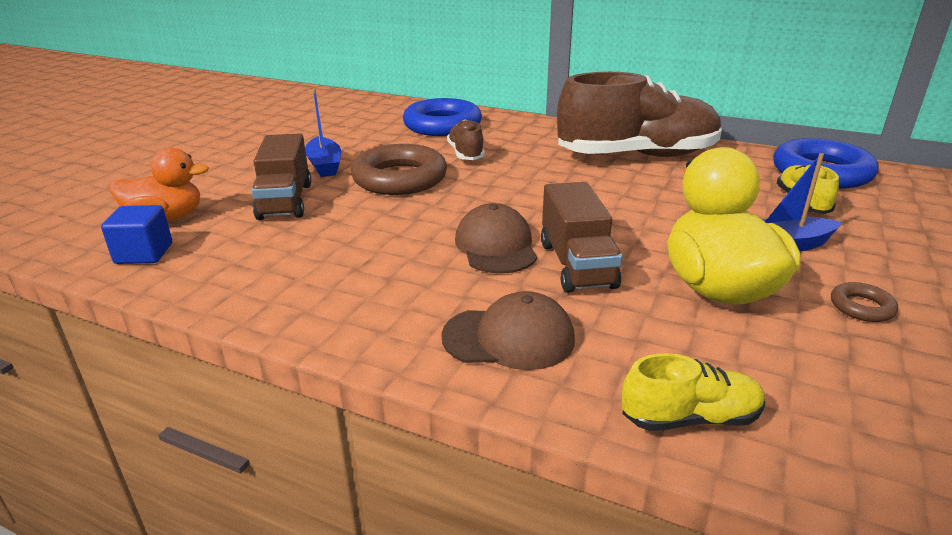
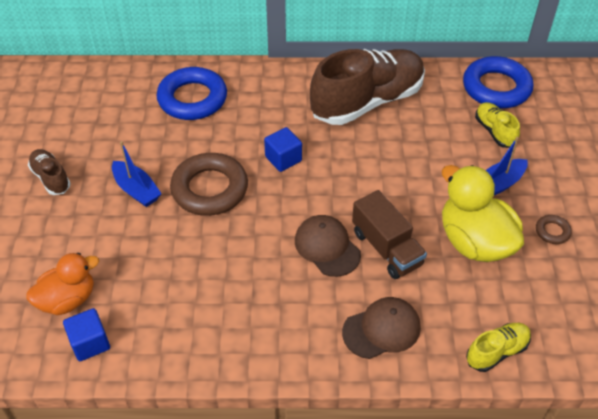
camera: 25 degrees left, 20 degrees up
(285, 201) = (143, 247): brown truck -> none
(466, 154) = (239, 138): brown shoe -> brown shoe (51, 178)
(502, 174) = (283, 159): none -> blue cube

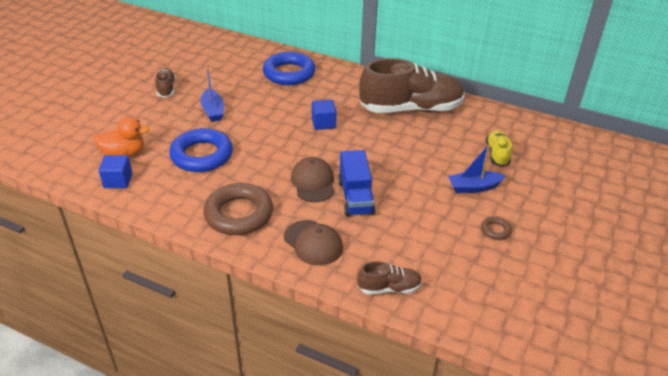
camera: 25 degrees right, 10 degrees down
(210, 189) = (260, 125): brown ring -> brown ring (239, 214)
(382, 329) = (313, 243): brown cap -> brown cap turned 45 degrees clockwise
(386, 248) = (355, 197): brown truck -> blue truck
(474, 242) = (426, 215): yellow duck -> none
(496, 88) = (520, 129): blue ring -> blue ring (202, 155)
(497, 352) = (389, 288): yellow shoe -> brown shoe

